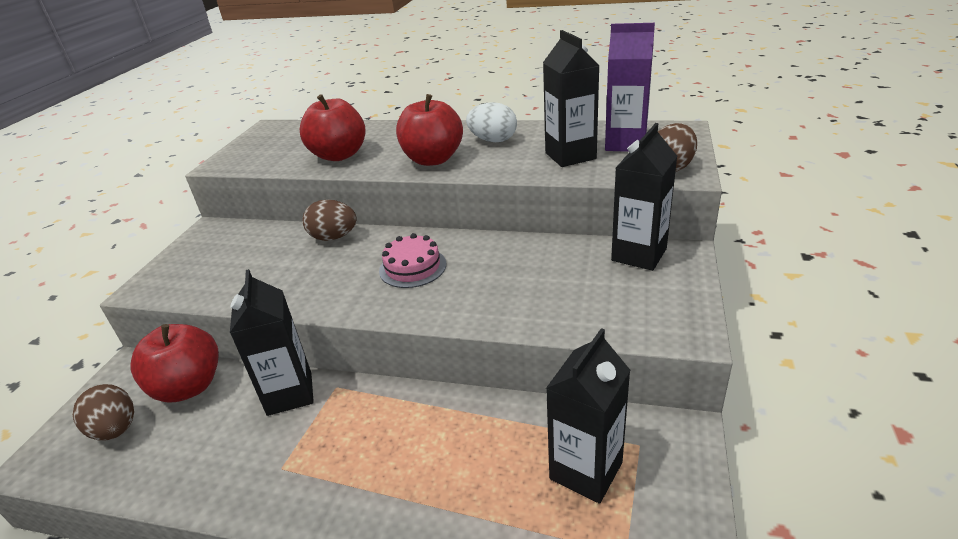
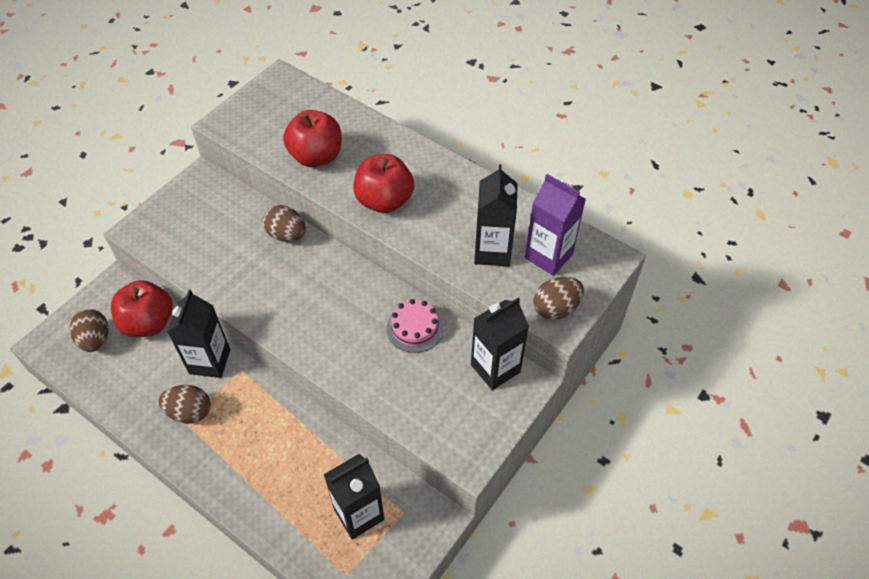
camera: 20 degrees right, 20 degrees up
(287, 455) = (190, 412): none -> brown egg
(412, 267) = (326, 300): pink cake -> pink cake (415, 328)
(493, 140) = (448, 196): white egg -> none

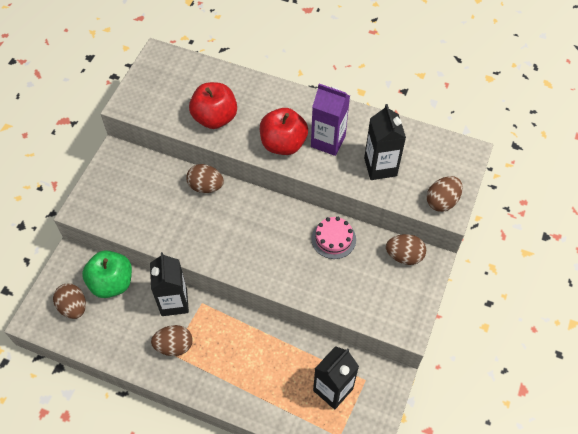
camera: 15 degrees left, 5 degrees up
(149, 323) = (112, 283): red apple -> green apple
(495, 368) = (404, 256): black carton -> brown egg
(548, 256) = (423, 161): purple carton -> purple carton (328, 141)

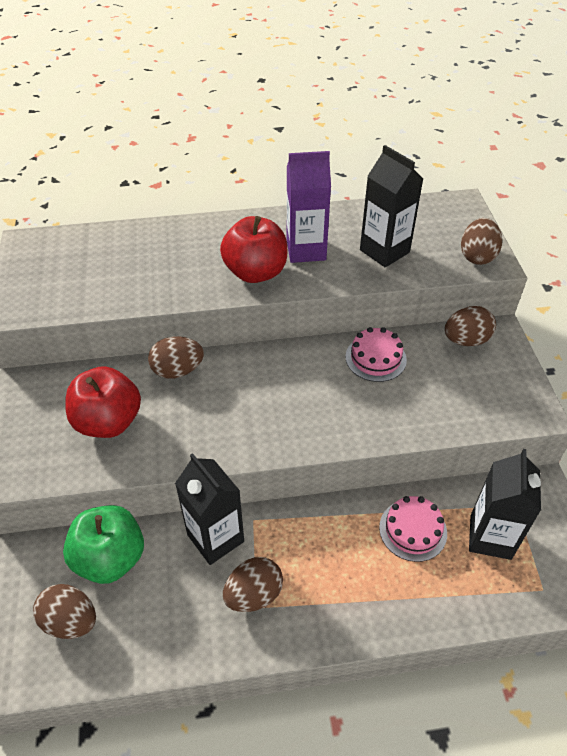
camera: 30 degrees left, 10 degrees down
(215, 118) = (149, 279): red apple -> red apple (108, 421)
(289, 359) = (413, 530): none -> pink cake

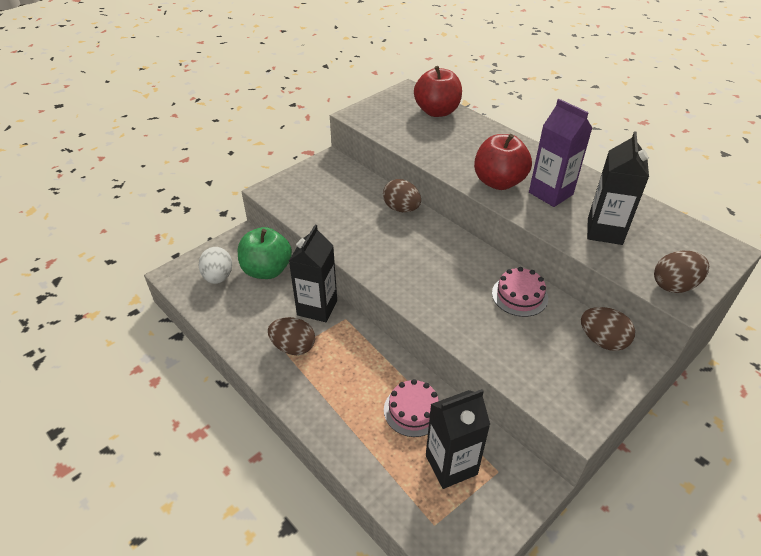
camera: 55 degrees right, 5 degrees down
(70, 621) = (218, 277): brown egg -> white egg
(108, 421) = (335, 203): red apple -> red apple (437, 111)

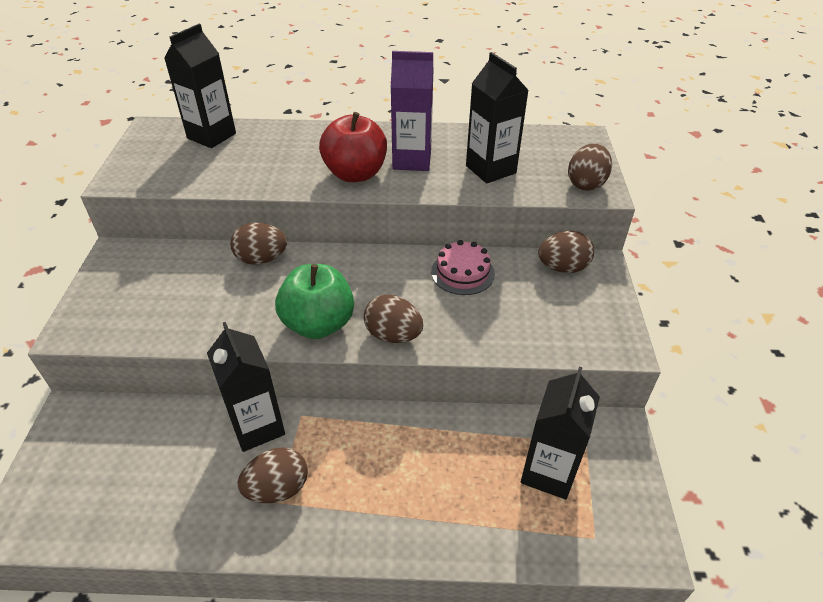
camera: 45 degrees left, 0 degrees up
(218, 277) = (87, 483): white egg -> none
(267, 270) = (148, 429): green apple -> green apple (318, 324)
(413, 410) = (465, 451): pink cake -> none
(426, 303) = (393, 335): none -> brown egg
(437, 111) = (211, 136): red apple -> black carton

